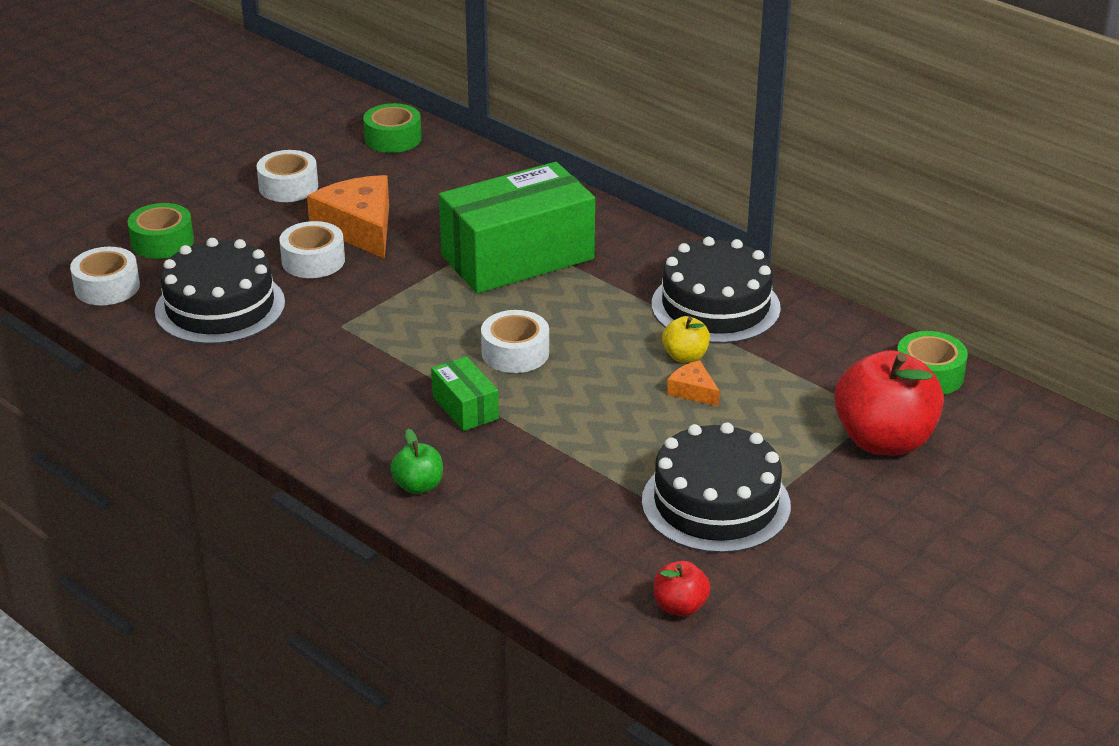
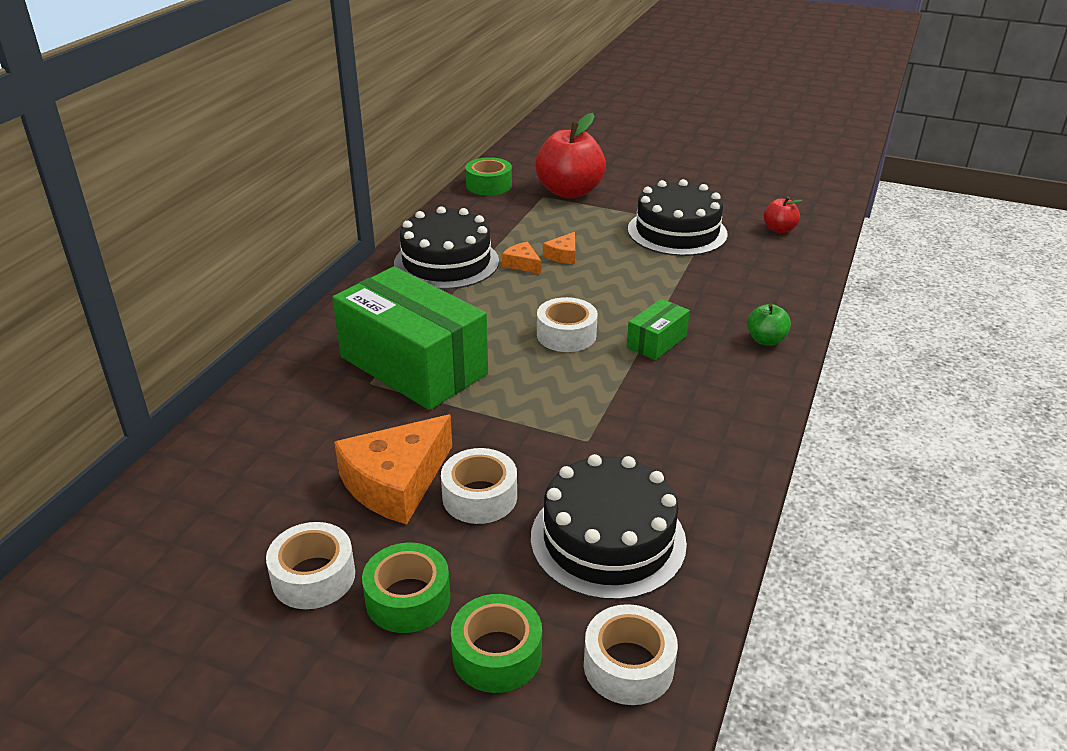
camera: 110 degrees left, 0 degrees up
(393, 138) = (164, 518): green tape -> green tape (408, 599)
(685, 356) = (522, 264): yellow apple -> orange cheese

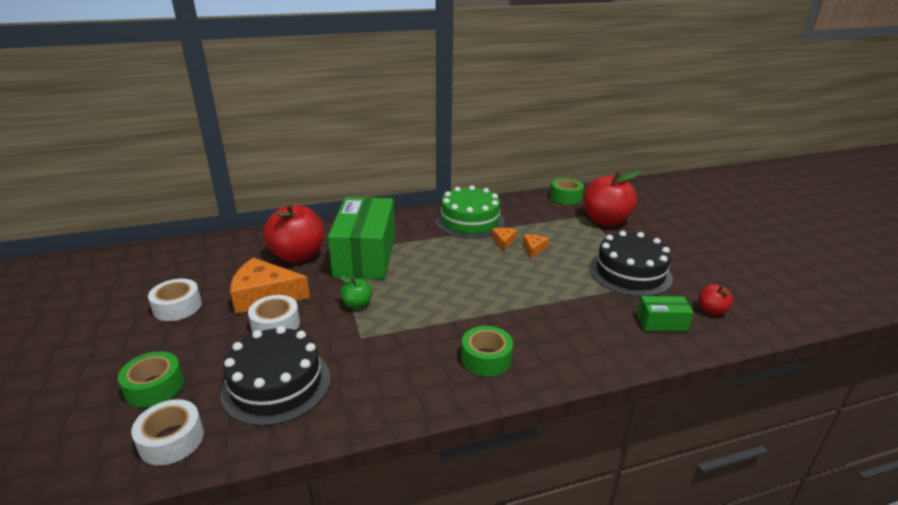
camera: 50 degrees right, 5 degrees down
(330, 417) = (298, 255): none -> red apple
(408, 599) = (179, 340): green tape -> green tape (486, 358)
(446, 262) = (470, 221): black cake -> green cake
(563, 255) = (534, 249): orange cheese -> orange cheese turned 120 degrees clockwise
(566, 335) = (454, 285): white tape -> none
(656, 341) = (491, 319): green box -> green box (661, 323)
(766, 340) = (558, 362): green apple -> green apple (357, 305)

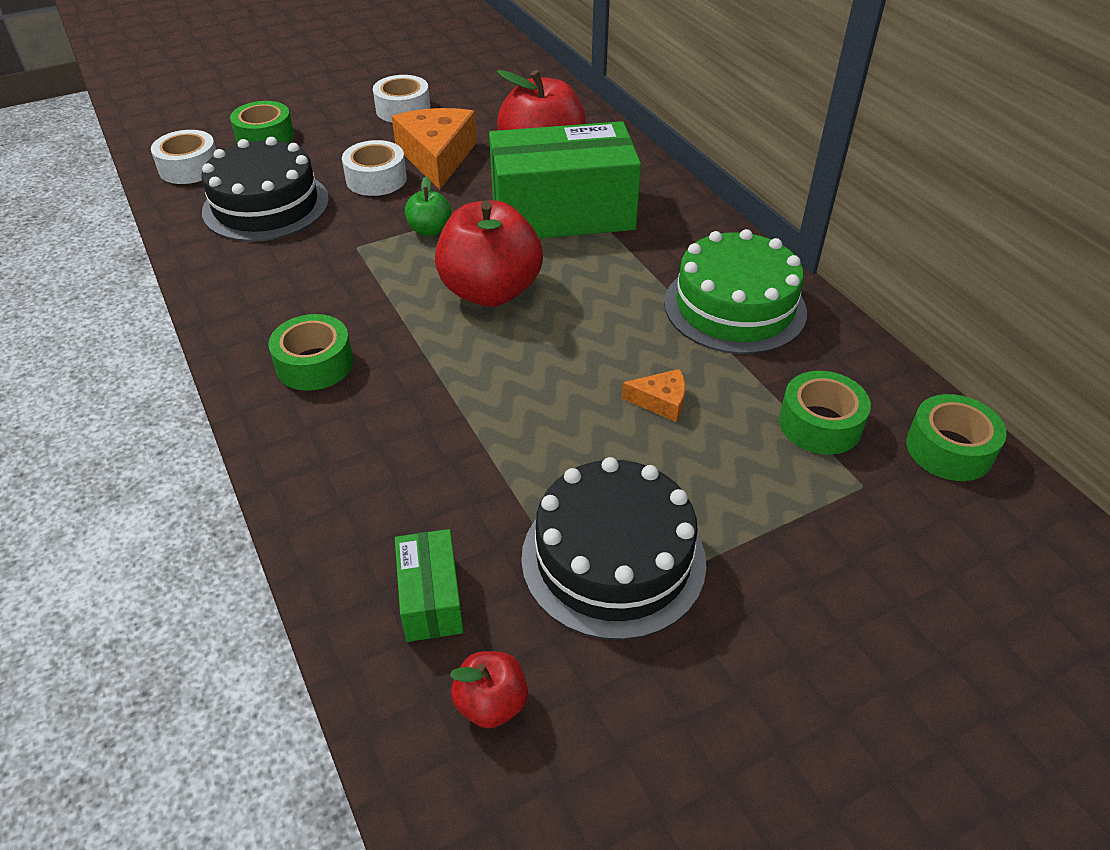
camera: 80 degrees right, 15 degrees up
(503, 241) = (673, 358): orange cheese -> none
(551, 217) = (820, 424): none -> green tape
(606, 220) = (859, 526): red apple -> red apple (490, 291)

